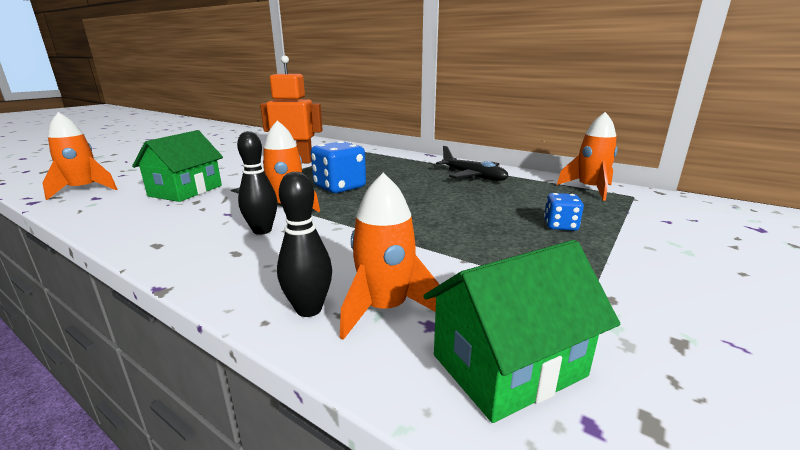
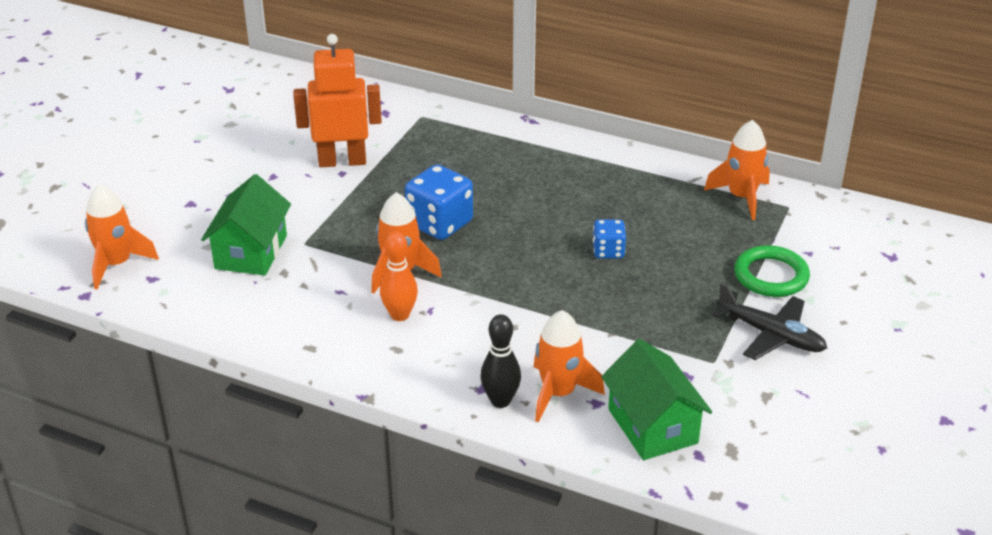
camera: 10 degrees left, 15 degrees up
(262, 231) = (400, 315): black bowling pin -> orange bowling pin
(473, 176) = (600, 180): black plane -> black plane (770, 335)
(508, 365) = (652, 426): green house -> green house turned 75 degrees counterclockwise
(560, 226) = (700, 273): blue dice -> blue dice (608, 251)
(635, 232) = (771, 276): none -> green ring

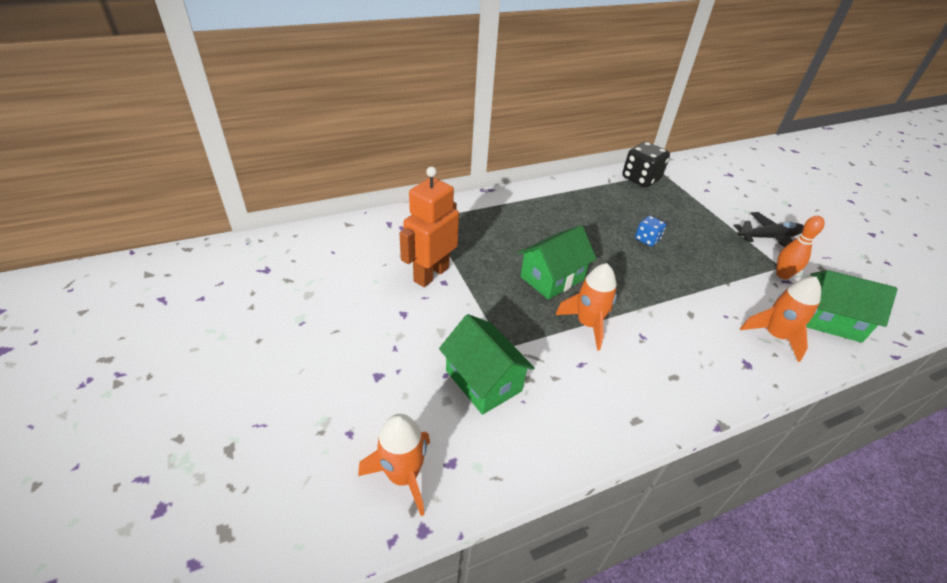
camera: 50 degrees left, 5 degrees up
(400, 315) = (636, 353): orange bowling pin -> orange bowling pin (782, 275)
(439, 224) = (552, 278): blue dice -> green house
(500, 401) = (767, 364): black bowling pin -> none
(741, 197) = (641, 179): orange rocket -> black dice
(771, 276) = (717, 209): green ring -> none

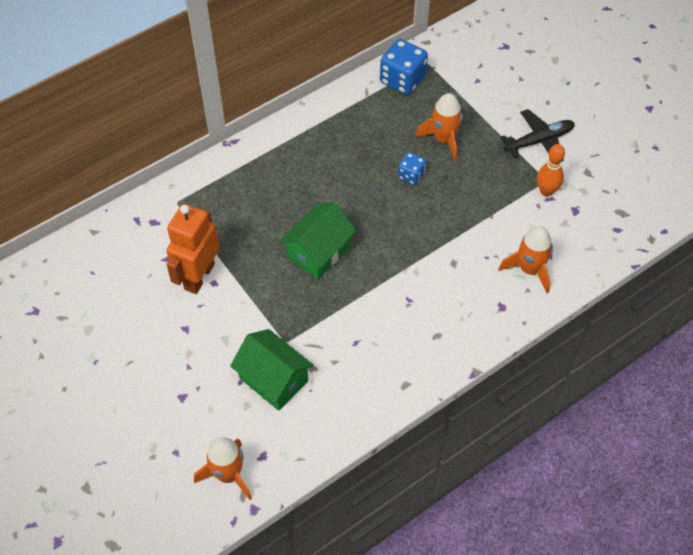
camera: 10 degrees left, 15 degrees up
(588, 324) = (358, 298): orange rocket -> orange rocket (444, 139)
(641, 179) = (402, 80): black dice -> blue dice
(829, 320) = (583, 238): green house -> none

